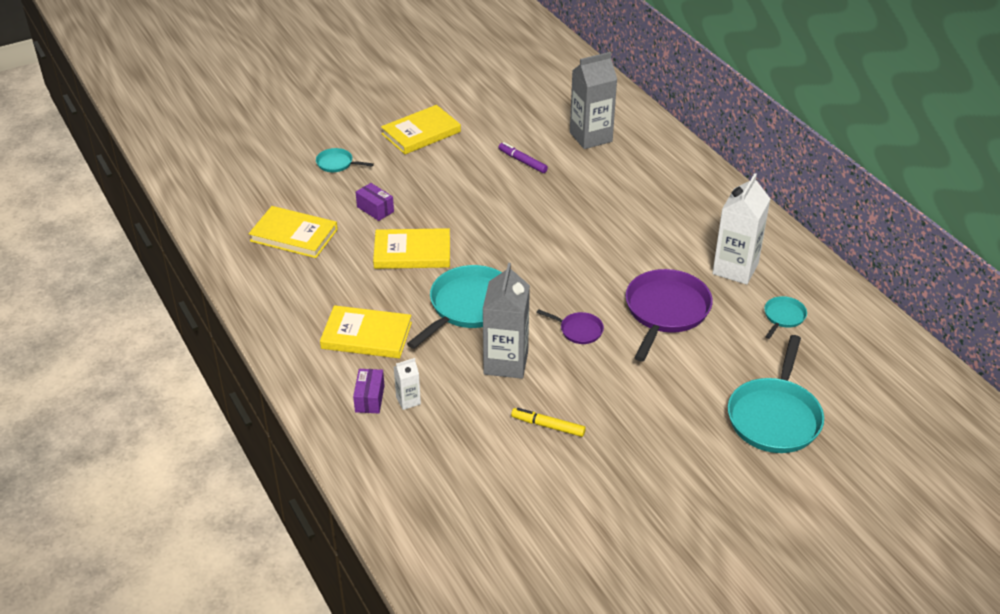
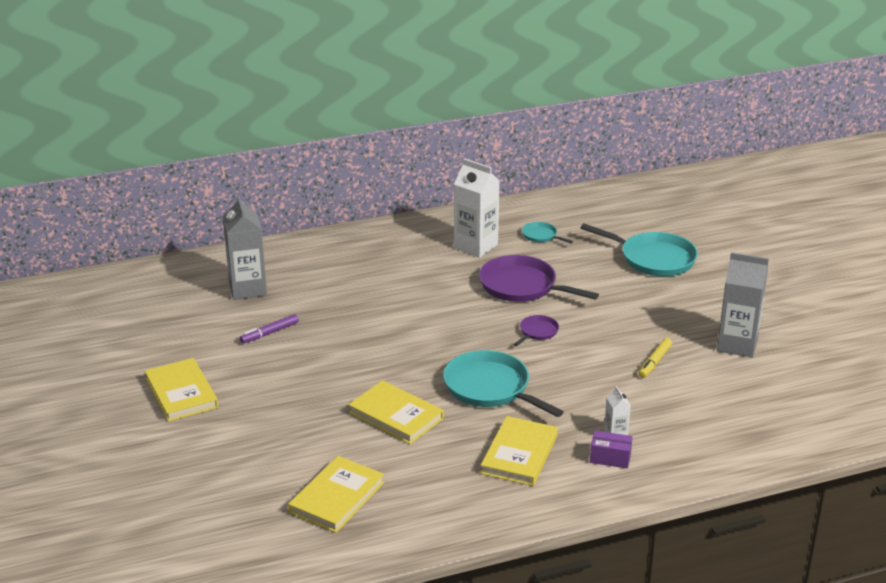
camera: 80 degrees left, 10 degrees down
(337, 163) = (211, 458): turquoise pan -> none
(375, 209) = (312, 435): purple box -> none
(412, 252) = (396, 416): yellow book -> yellow book turned 60 degrees counterclockwise
(506, 363) = (573, 375): grey carton -> grey carton (737, 345)

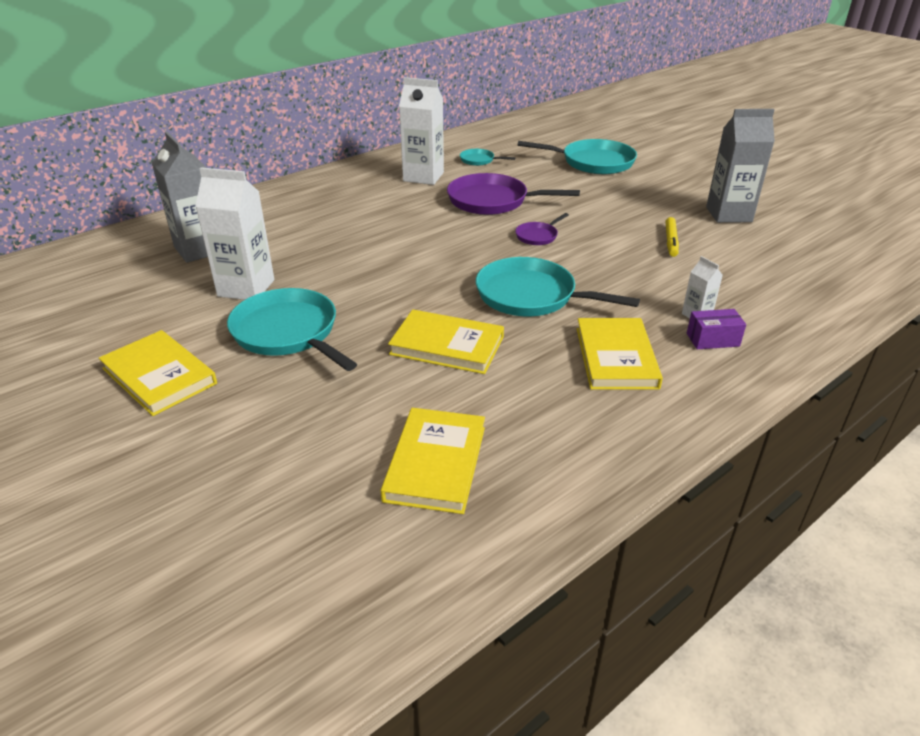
camera: 20 degrees left, 5 degrees up
(269, 333) = (246, 288): purple marker -> white carton
(284, 379) = (288, 333): none -> turquoise pan
(537, 332) = (538, 236): purple pan -> purple pan turned 150 degrees counterclockwise

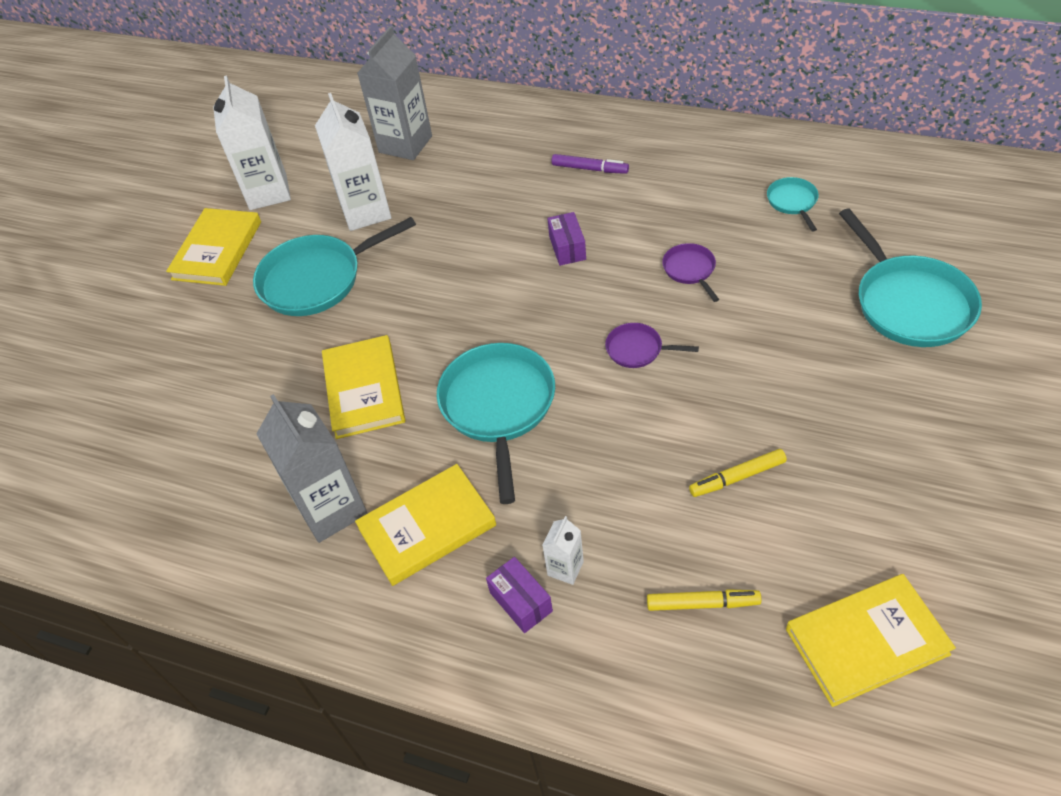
camera: 65 degrees right, 15 degrees up
(288, 333) = (317, 279): turquoise pan -> turquoise pan turned 135 degrees counterclockwise
(353, 199) = (590, 169): none -> purple marker
(415, 228) = (567, 248): none -> purple box
(423, 177) = (696, 185): white carton -> white carton (268, 192)
(436, 463) = (198, 469): yellow book -> yellow book (866, 642)
(492, 201) = (690, 270): purple pan -> purple pan, size x0.49
(728, 214) = (886, 512): grey carton -> grey carton (331, 509)
(755, 280) = (702, 603): none -> yellow marker

